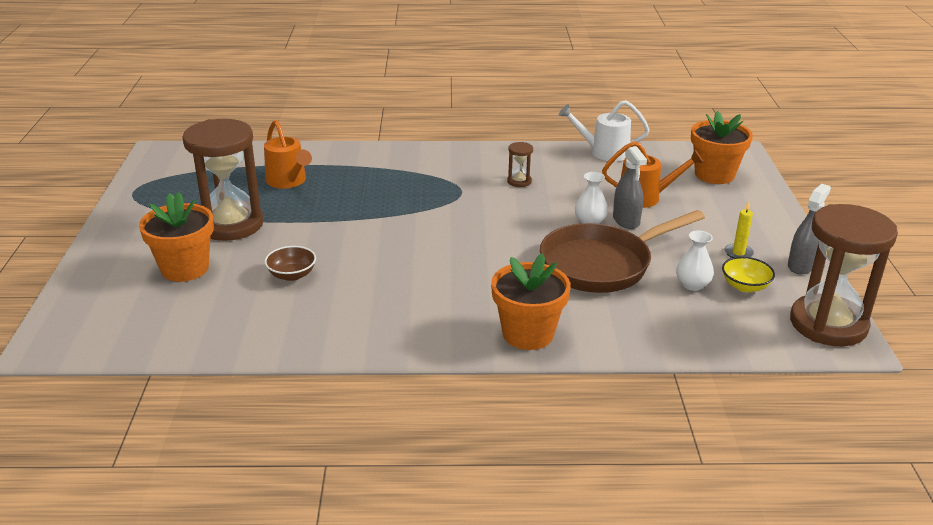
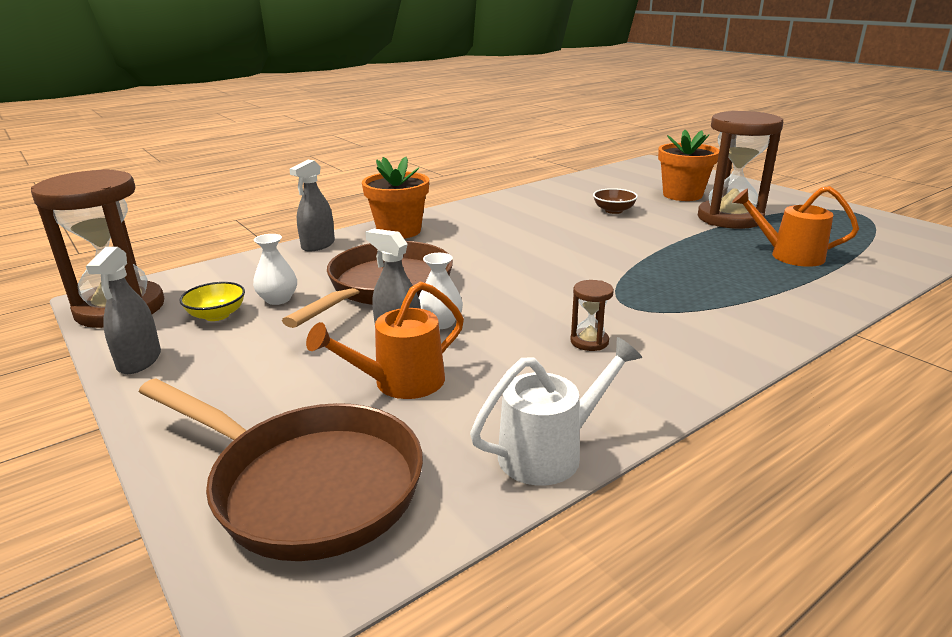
camera: 145 degrees right, 5 degrees down
(625, 345) = (318, 245): none -> grey spray bottle
(714, 175) = (307, 485): orange flower pot -> brown pan
(738, 253) = (230, 348): yellow candle -> none

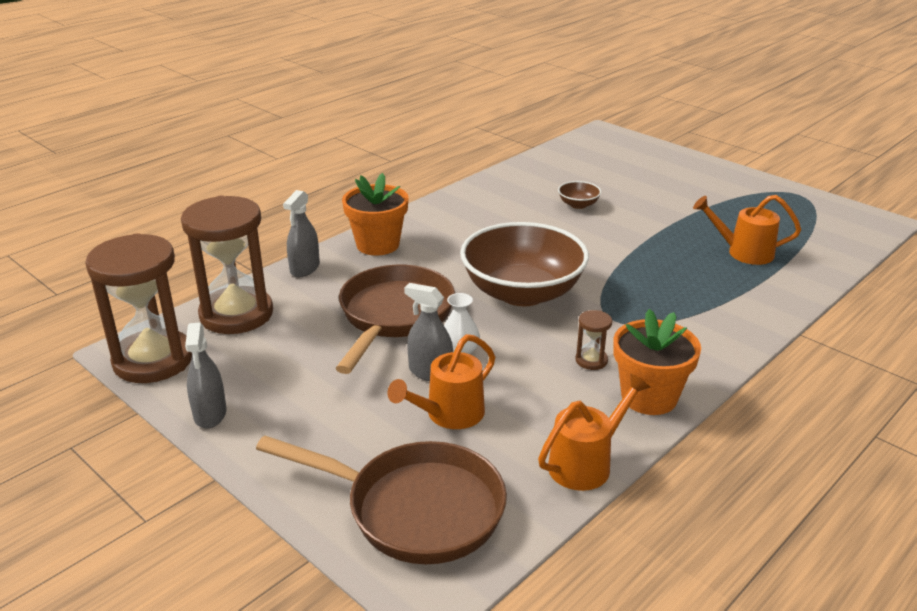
camera: 10 degrees left, 5 degrees up
(217, 315) = (251, 360): yellow bowl -> none
(278, 299) = (299, 337): white vase -> none
(531, 276) = (522, 292): none -> brown bowl
(551, 452) = (586, 463): white watering can -> orange watering can
(682, 195) = (639, 179): orange flower pot -> orange flower pot (649, 397)
(729, 218) = (687, 209): brown hourglass -> brown hourglass (236, 314)

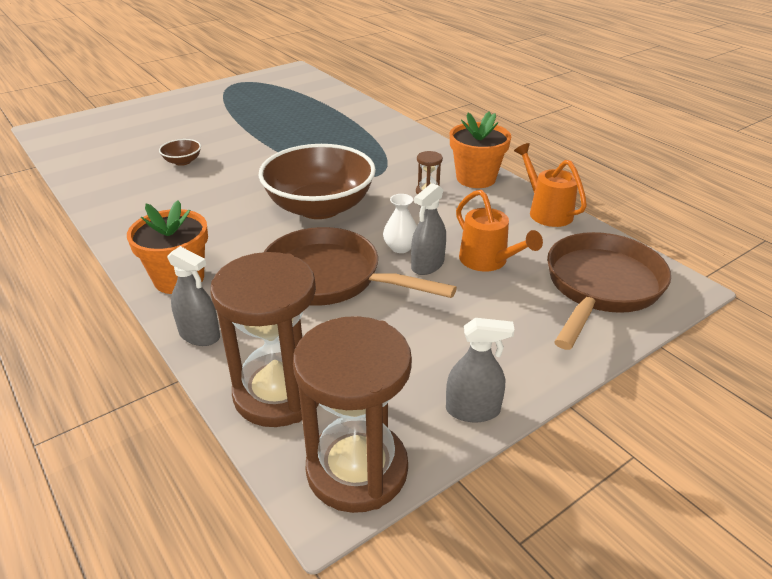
camera: 80 degrees left, 5 degrees up
(743, 252) = (307, 115): orange watering can -> none

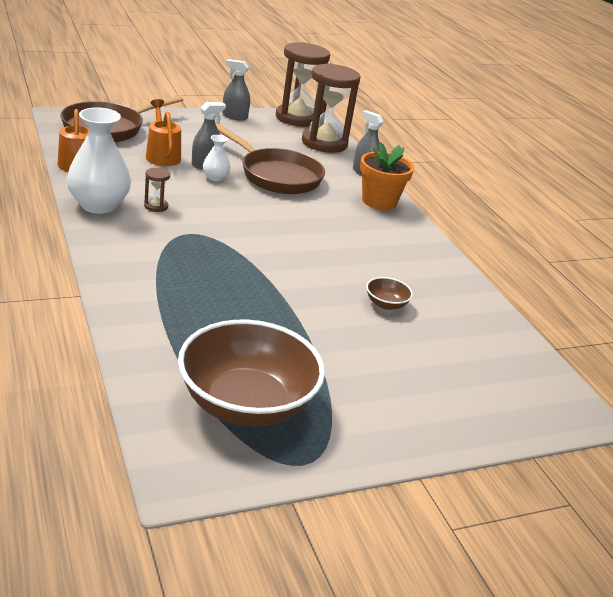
camera: 170 degrees left, 5 degrees down
(319, 207) = (260, 220): brown bowl -> brown bowl (246, 404)
(476, 178) = (98, 205): orange flower pot -> white vase

